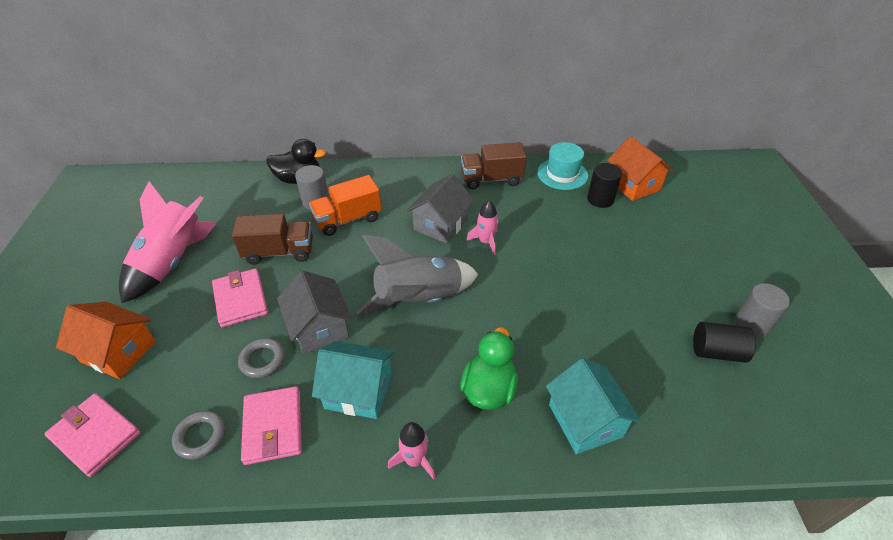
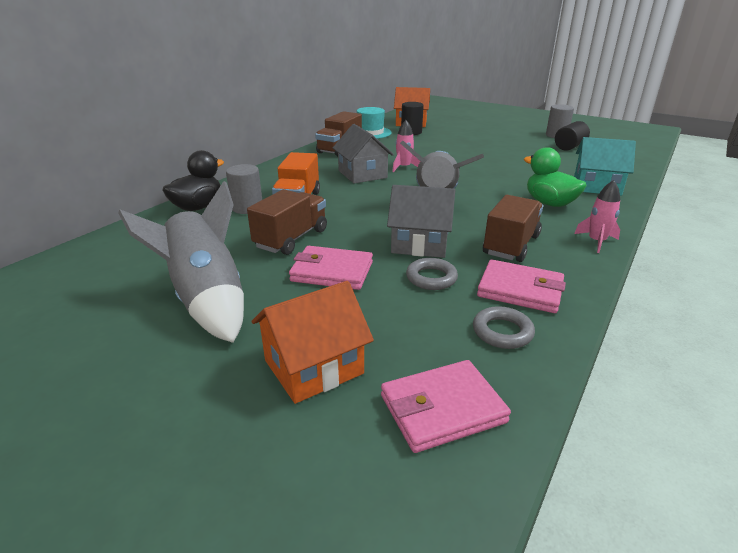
camera: 55 degrees left, 15 degrees down
(173, 262) = (206, 299): pink rocket -> grey rocket
(358, 391) = (511, 245): turquoise house -> brown truck

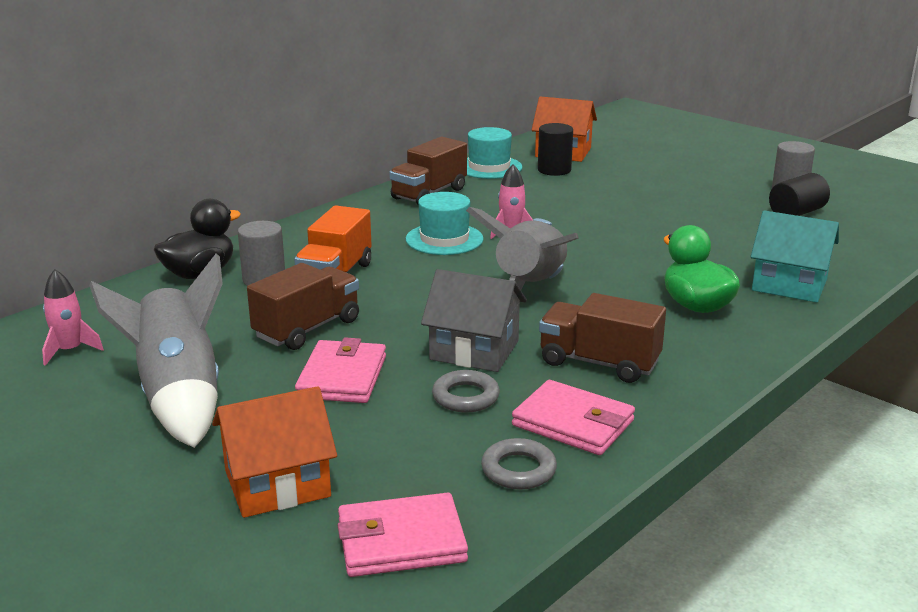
camera: 10 degrees right, 5 degrees down
(332, 271) = (342, 377): pink wallet -> pink wallet turned 75 degrees clockwise
(362, 174) = (444, 239): grey house -> turquoise hat
(511, 245) = (599, 363): brown truck -> brown truck turned 105 degrees counterclockwise
(596, 241) = (725, 369): pink rocket -> pink rocket (70, 350)

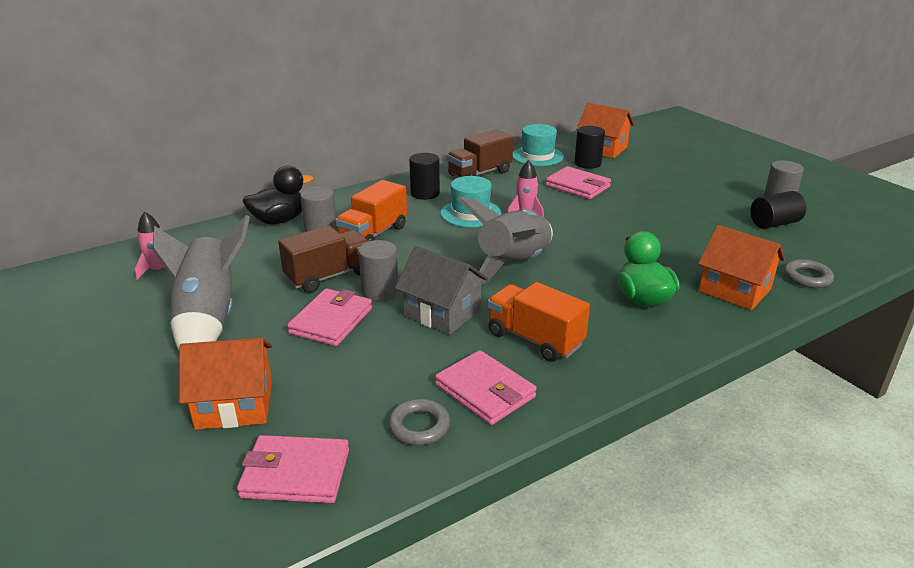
camera: 15 degrees right, 5 degrees up
(373, 223) = (425, 193): none -> black cylinder
(383, 337) = (380, 291): none -> grey cylinder
(465, 397) = (413, 353): grey ring -> grey ring (807, 277)
(556, 196) = (577, 186): none -> pink wallet
(599, 363) = (534, 339): brown truck -> orange truck
(789, 284) = (734, 290): turquoise house -> orange house

